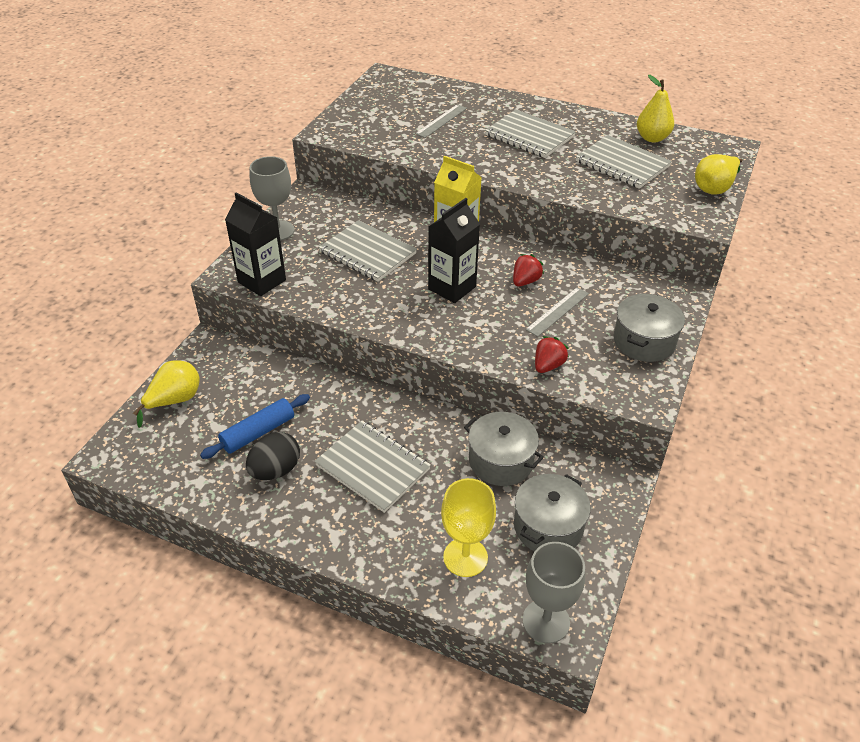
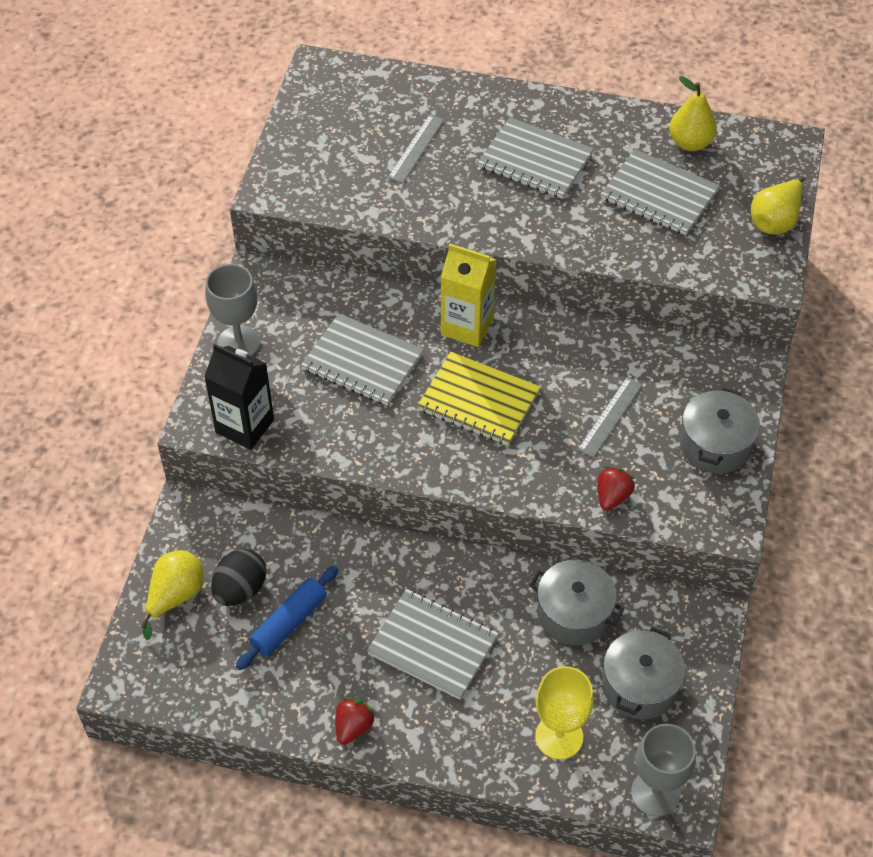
camera: 10 degrees left, 10 degrees up
(275, 470) = (324, 668): black egg -> black egg (240, 589)
(452, 288) = (478, 401): black carton -> yellow notebook
(525, 281) = (564, 377): red strawberry -> red strawberry (353, 727)

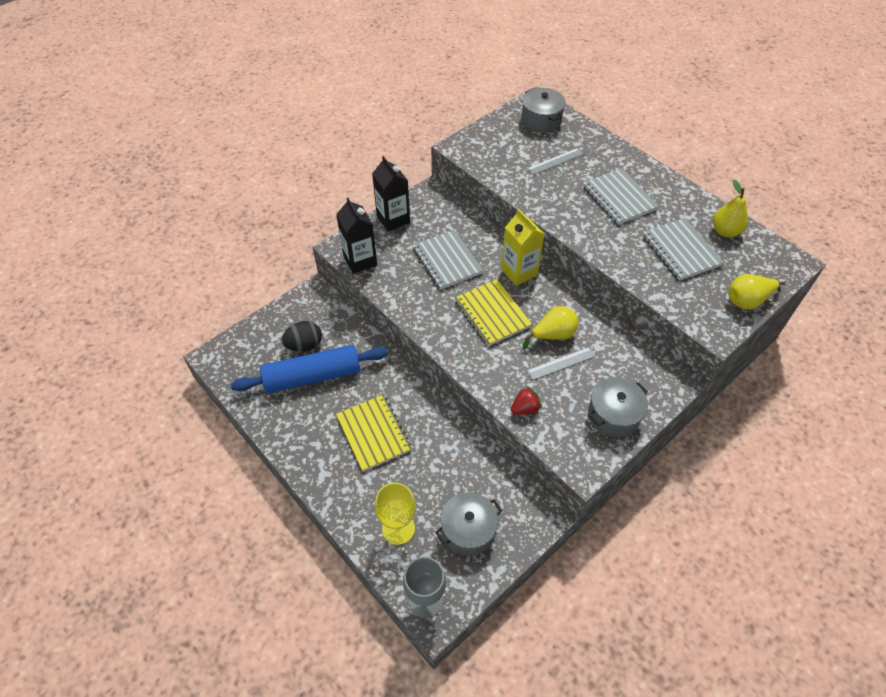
camera: 35 degrees right, 0 degrees up
(175, 596) = (272, 330): yellow pear -> yellow pear (553, 335)
(239, 343) = (393, 219): grey goblet -> black carton
(289, 623) = (313, 376): blue rolling pin -> blue rolling pin, size x1.70
(353, 727) = (297, 450): red strawberry -> none
(432, 646) = (373, 433): grey notebook -> yellow notebook
(574, 613) = (464, 464): grey pot -> grey pot (541, 120)

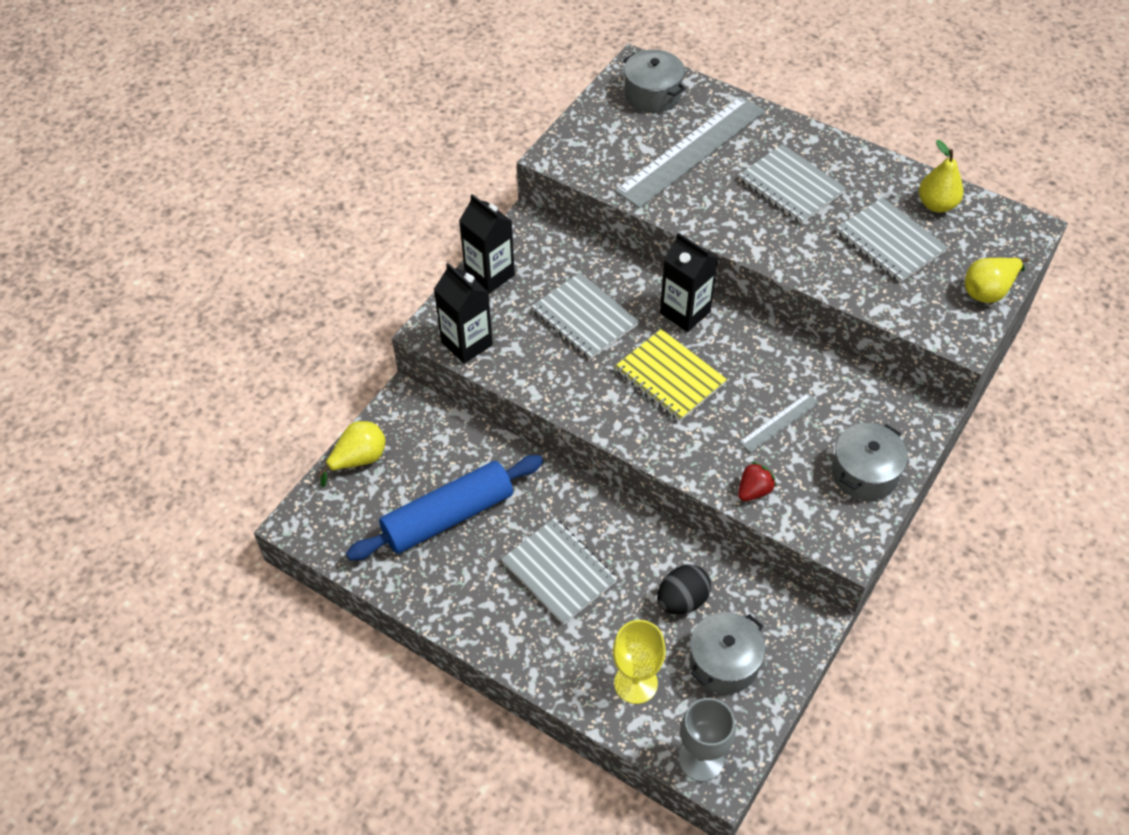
camera: 15 degrees left, 0 degrees up
(304, 345) = (420, 477): black egg -> black egg (682, 600)
(373, 433) = (559, 572): yellow notebook -> grey notebook
(519, 272) = (685, 312): yellow carton -> black carton
(553, 335) = (757, 388): yellow pear -> yellow pear (358, 459)
(555, 161) = (692, 151): grey ruler -> grey ruler, size x2.21

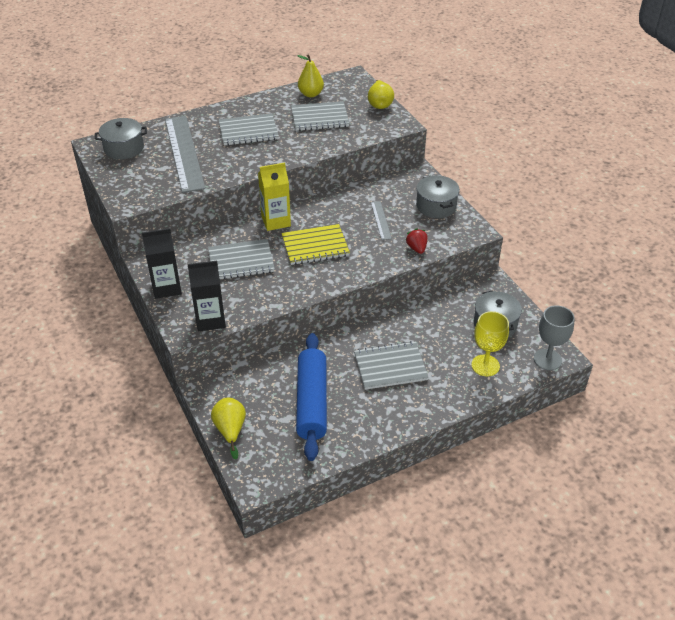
camera: 60 degrees left, 10 degrees down
(682, 600) = (446, 323): black egg -> none
(685, 312) = (276, 221): black carton -> yellow carton

